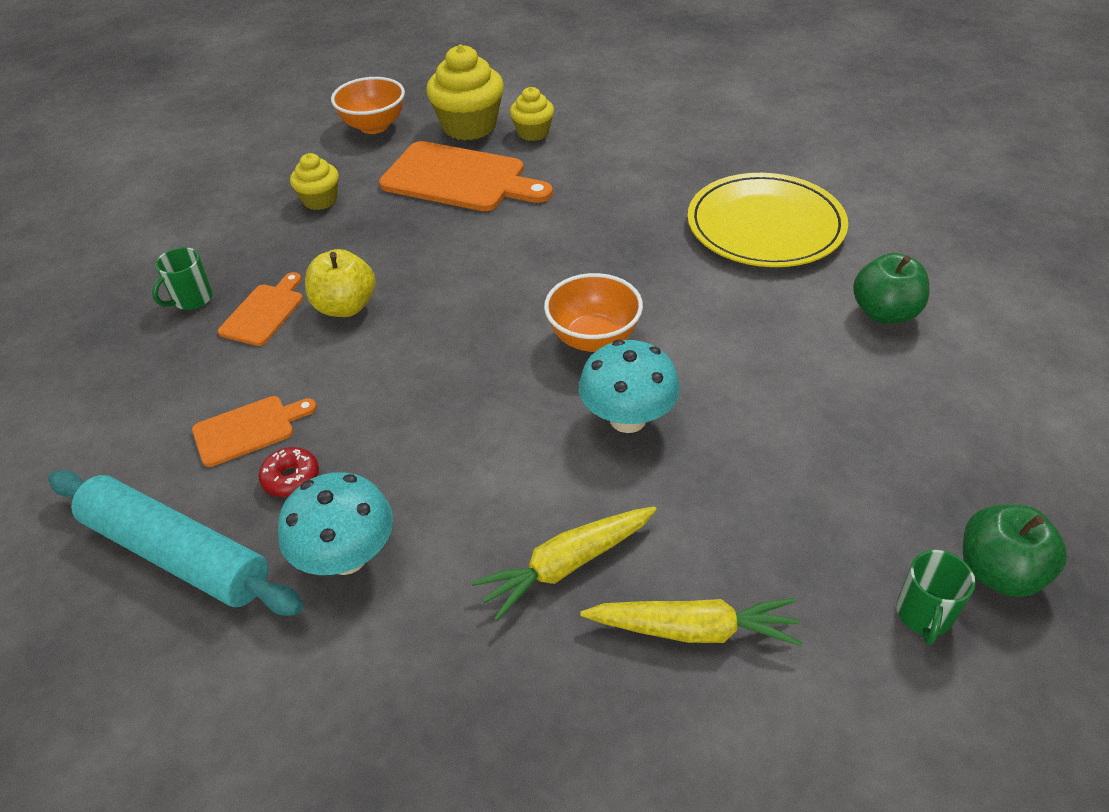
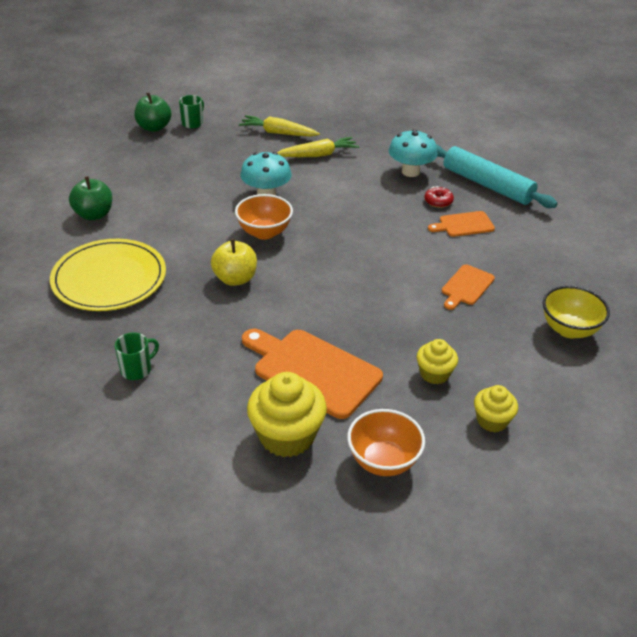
camera: 170 degrees left, 5 degrees down
(134, 280) = (569, 329): none -> yellow bowl
(192, 299) = (519, 305): green mug -> green mug (137, 370)
(345, 307) = (412, 280): yellow apple -> yellow apple (235, 279)
(533, 133) = (229, 412): yellow cupcake -> yellow cupcake (492, 421)

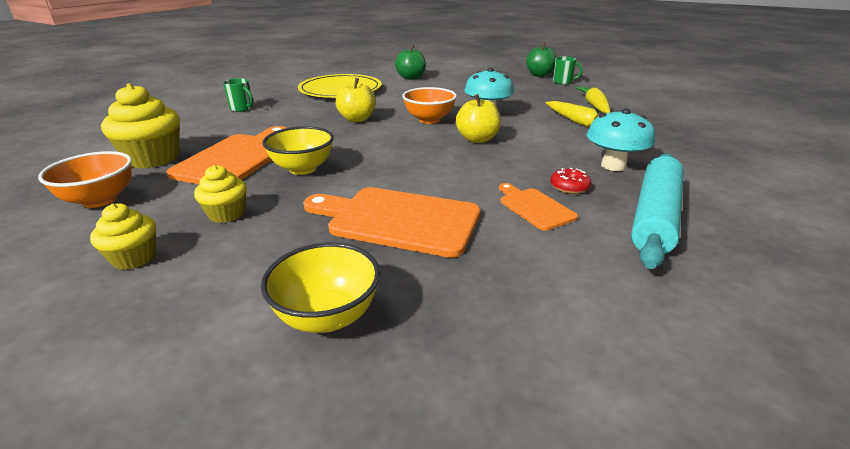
camera: 75 degrees right, 10 degrees down
(330, 217) = (477, 139): none -> yellow apple
(357, 327) = (303, 169): none -> yellow bowl
(466, 286) = (398, 220): orange cutting board -> orange cutting board, size x1.87

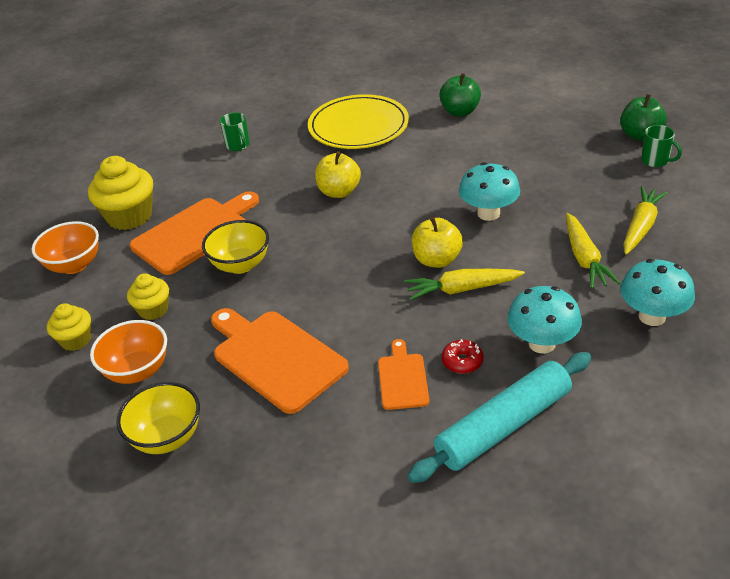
camera: 30 degrees right, 10 degrees up
(429, 120) = (413, 211): orange bowl -> orange bowl (137, 371)
(516, 150) = (462, 289): none -> yellow carrot
(662, 140) = (652, 316): none -> turquoise mushroom

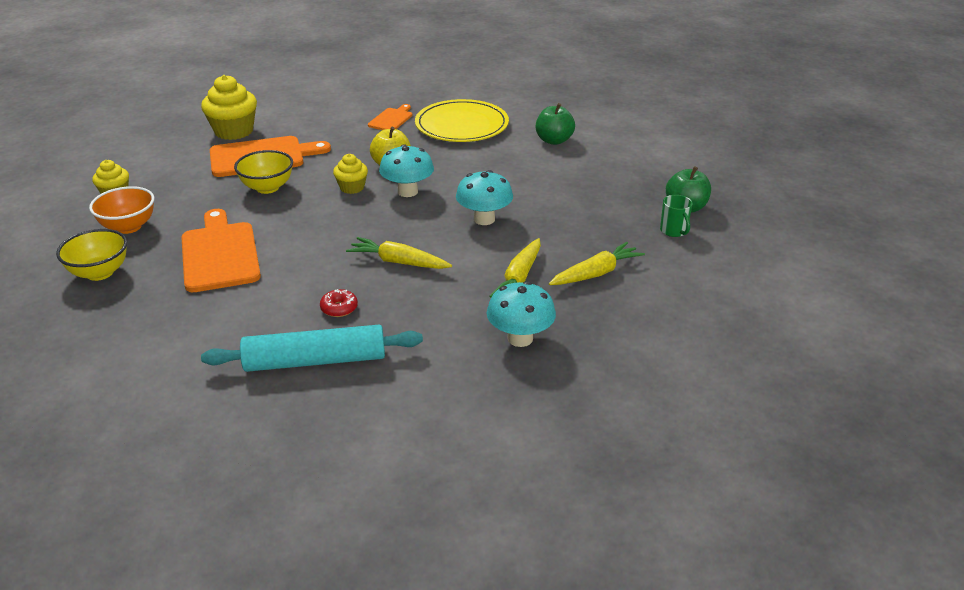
camera: 25 degrees right, 5 degrees down
(74, 265) = (166, 149): orange bowl -> none
(153, 310) = (180, 194): yellow cupcake -> yellow cupcake (352, 187)
(238, 145) = (359, 110): green mug -> none
(402, 378) = (285, 301): orange cutting board -> orange cutting board (391, 119)
(437, 260) = (405, 236): yellow apple -> none
(542, 343) = (411, 321): turquoise mushroom -> turquoise mushroom (407, 192)

